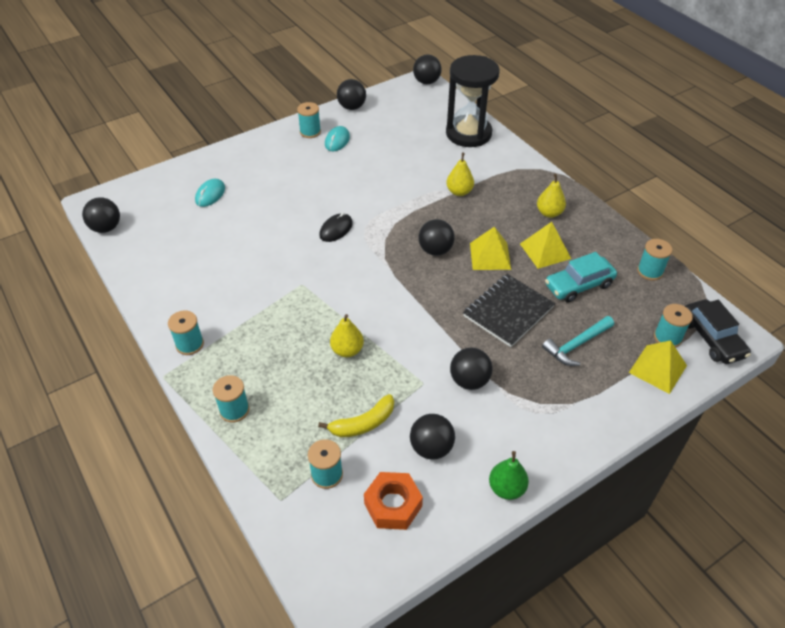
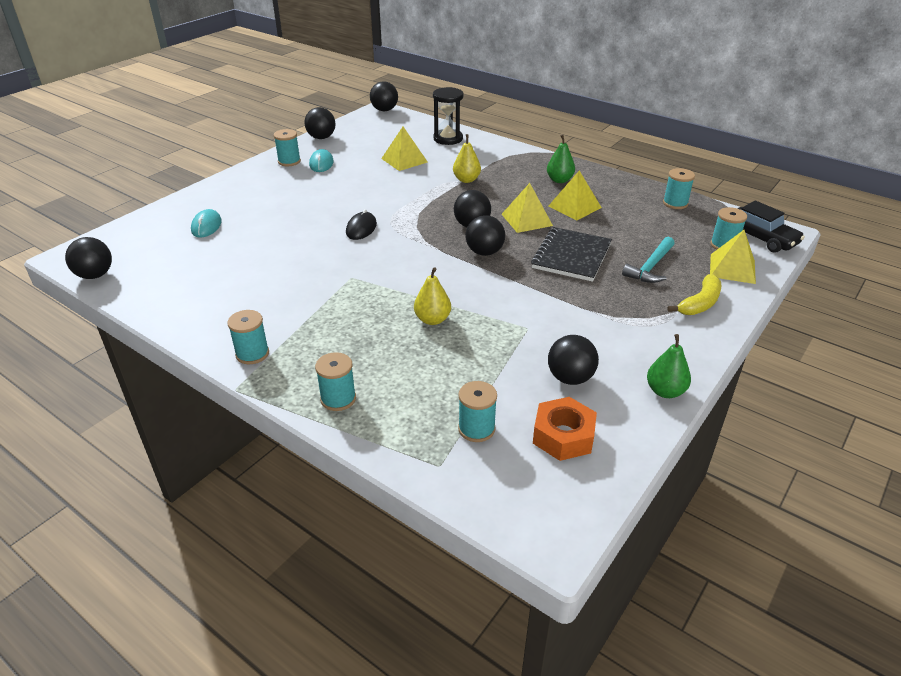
camera: 20 degrees left, 10 degrees down
(363, 423) = (487, 375): yellow banana -> yellow banana (700, 303)
(413, 153) = (404, 160): none -> yellow pyramid
(468, 133) = (448, 139): black hourglass -> black hourglass, size x0.64
(469, 381) = (571, 316): black ball -> black ball (484, 252)
(549, 213) = (559, 180): yellow pear -> green pear
(578, 285) = (621, 225): turquoise car -> none

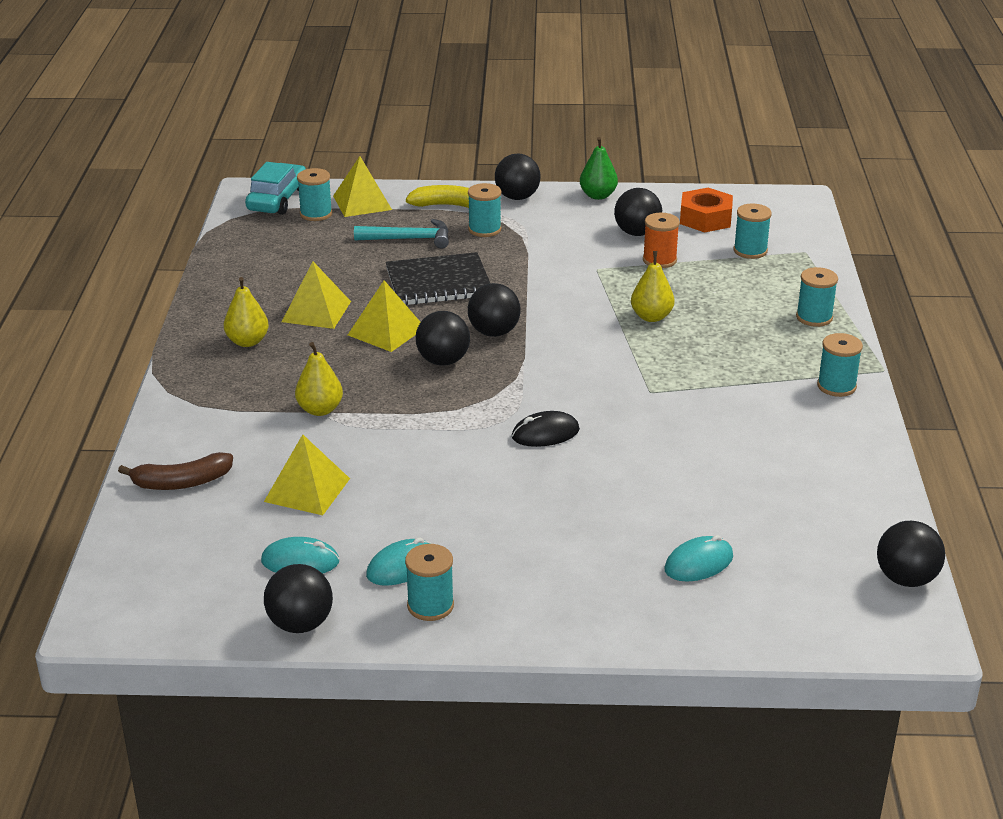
camera: 125 degrees left, 5 degrees down
(358, 146) = (300, 561): none -> turquoise mouse
(384, 110) = (97, 614): black ball -> black ball (517, 197)
(448, 139) = (181, 482): black hourglass -> brown banana
(510, 366) = (659, 260): none -> orange spool
(559, 180) = (247, 342): green pear -> yellow pear
(675, 203) = (239, 255): turquoise spool -> turquoise spool (484, 229)
(760, 238) = (277, 200): black car -> turquoise car

